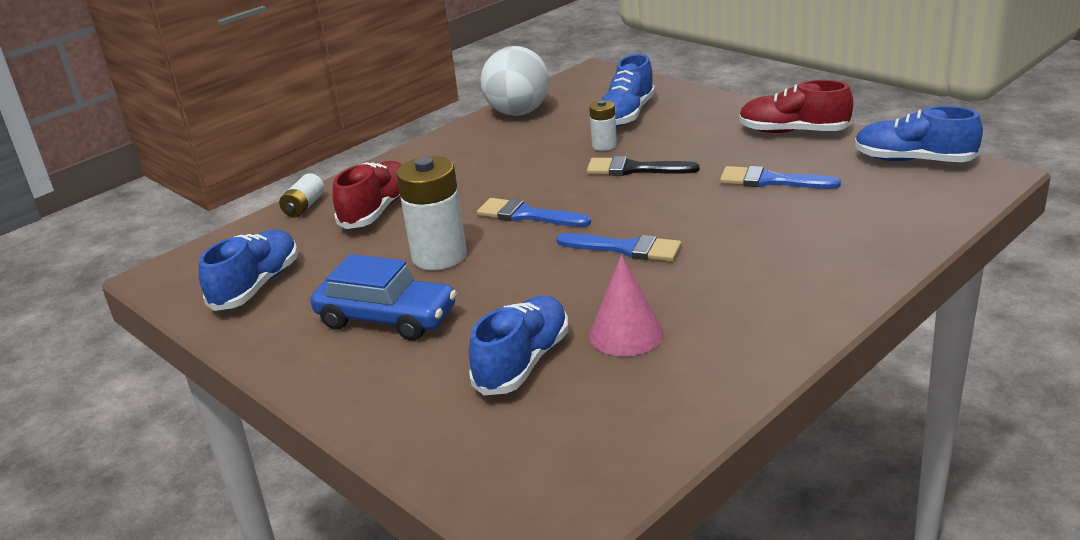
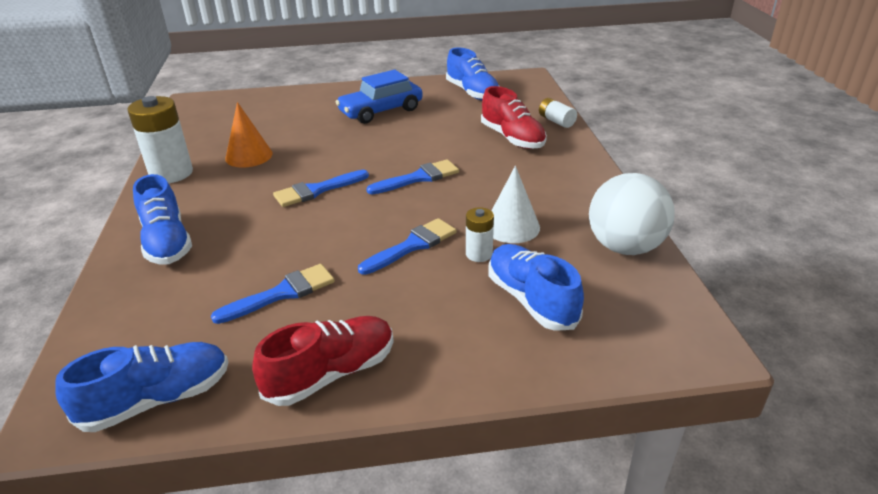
camera: 125 degrees right, 5 degrees up
(439, 256) = (417, 138): white battery -> white battery (171, 173)
(523, 362) = (283, 127): blue shoe -> blue shoe (167, 242)
(549, 150) = (512, 227): none -> white cone
(626, 334) = (249, 156): pink cone -> orange cone
(634, 169) = (412, 246): black brush -> blue brush

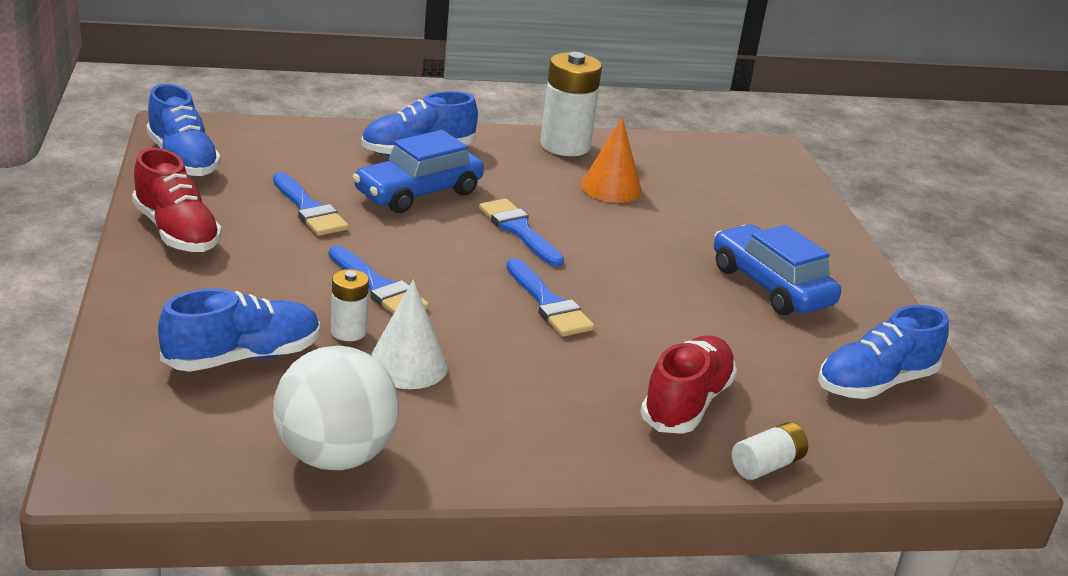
camera: 85 degrees right, 5 degrees down
(252, 237) = (418, 193): none -> blue car
(512, 138) = (686, 403): red shoe -> red shoe turned 150 degrees clockwise

